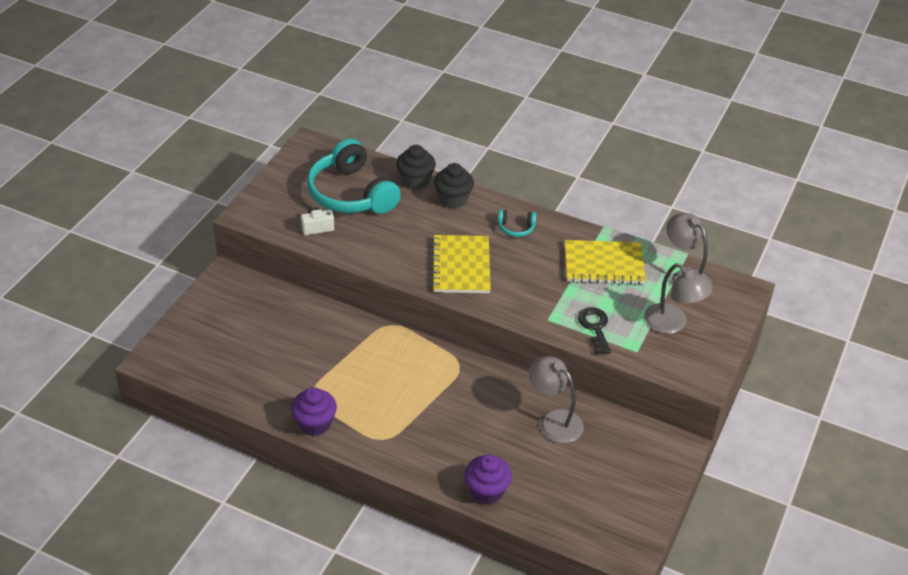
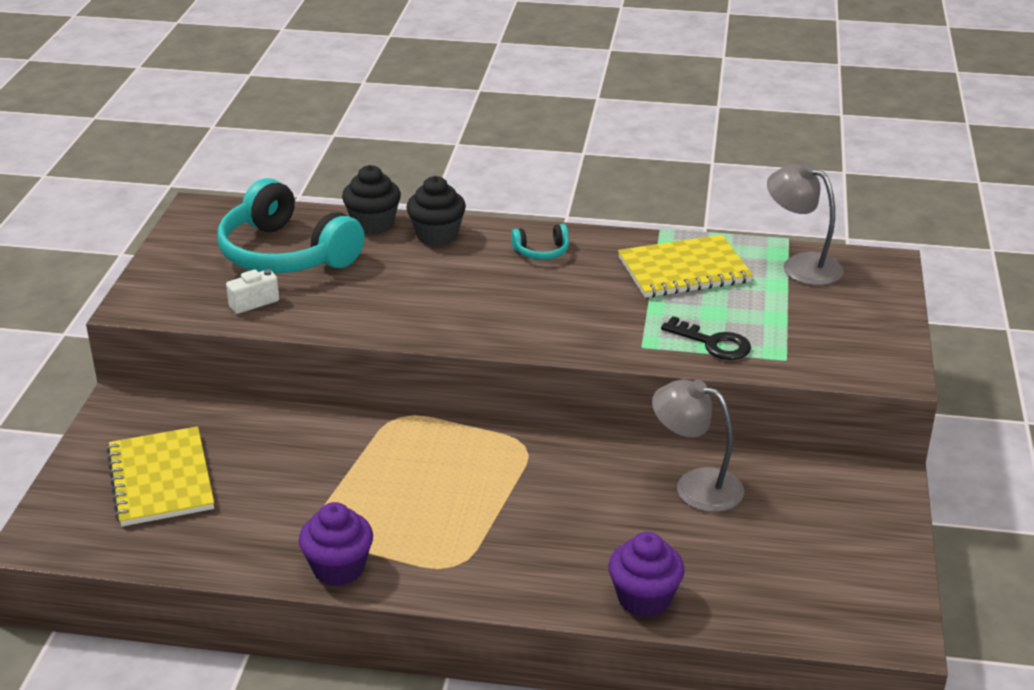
camera: 15 degrees left, 10 degrees down
(461, 266) = (486, 308): yellow notebook -> yellow notebook (161, 479)
(595, 327) = (713, 343): black key -> black key turned 150 degrees clockwise
(672, 324) = (815, 319): grey lamp -> none

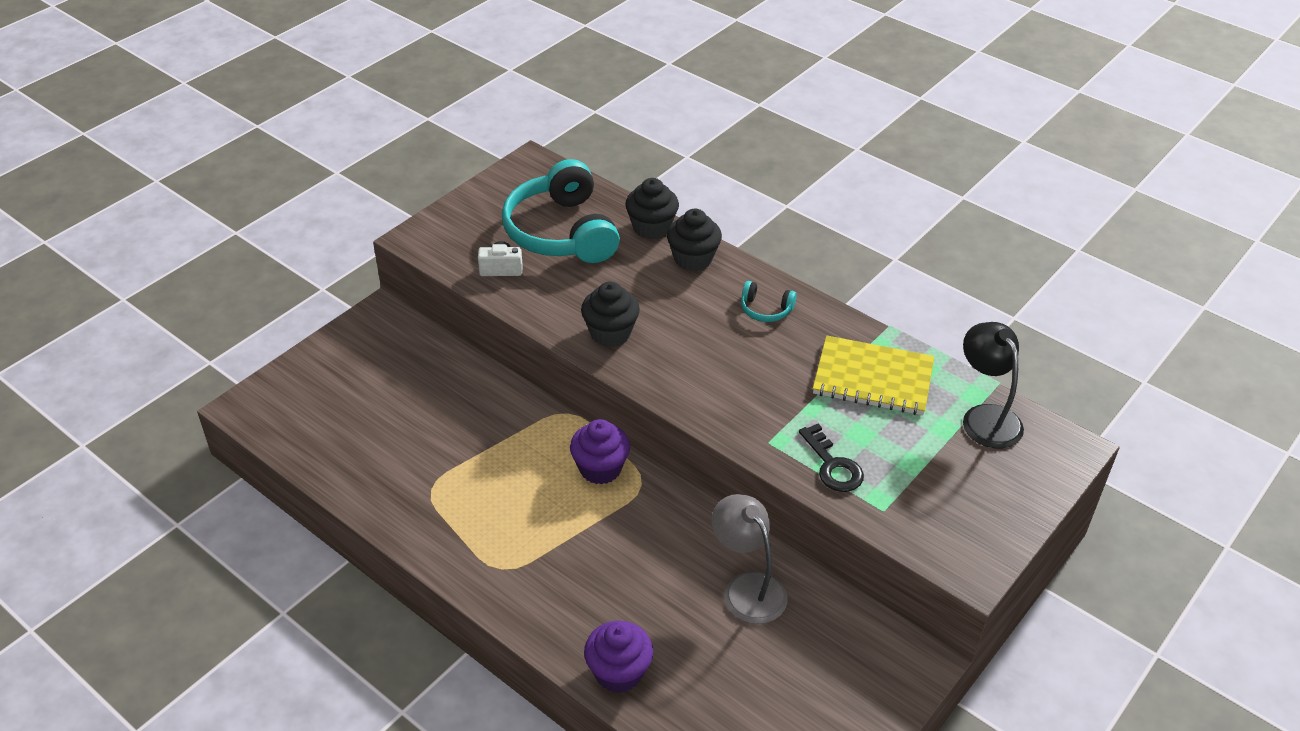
camera: 30 degrees right, 10 degrees up
(161, 479) = (359, 393): yellow notebook -> none
(338, 568) = (419, 530): purple cupcake -> purple cupcake (600, 468)
(414, 316) = (610, 333): none -> black cupcake
(801, 265) = (985, 417): grey lamp -> black lamp

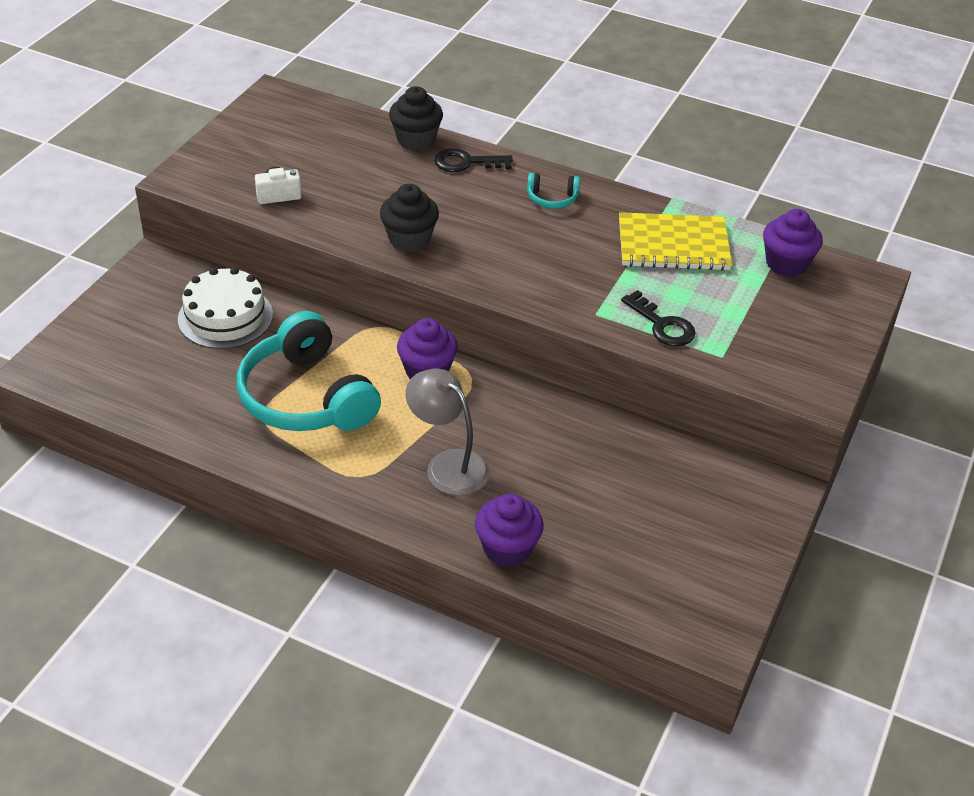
camera: 15 degrees left, 0 degrees up
(428, 380) = (225, 317): none -> white cake
(561, 232) = (327, 154): turquoise headphones -> turquoise headphones (306, 397)
(693, 259) = (466, 162): black cupcake -> black key
(747, 588) = (604, 454): grey lamp -> grey lamp (448, 465)
(985, 417) = (786, 263): black lamp -> purple cupcake

